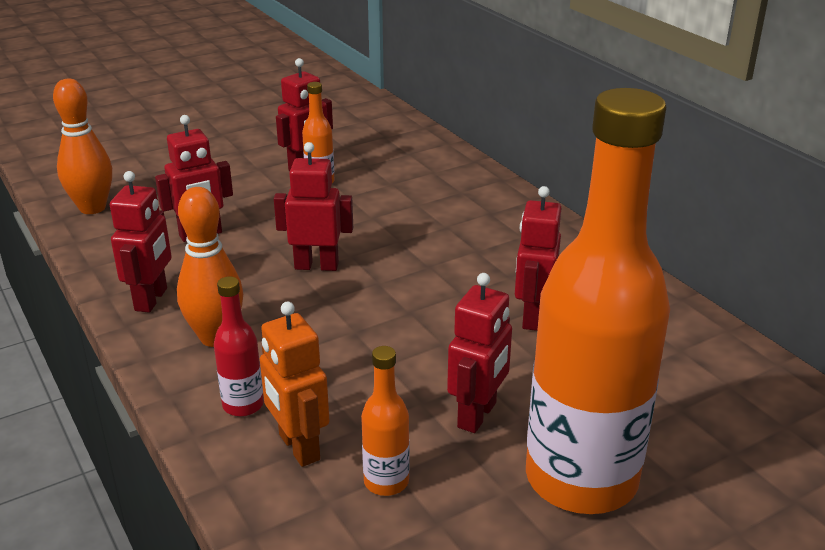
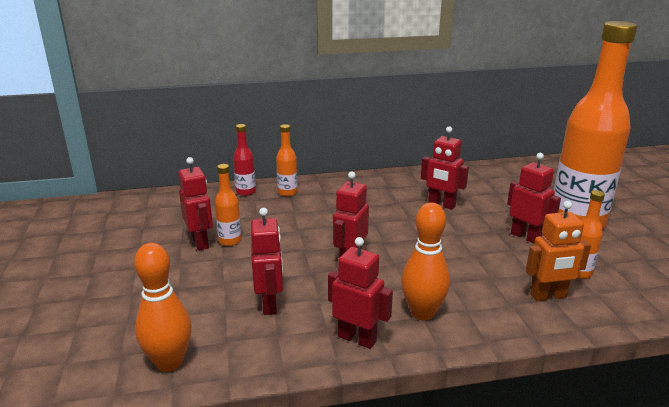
camera: 70 degrees left, 5 degrees down
(243, 405) = (504, 311): red bottle -> red bottle (246, 192)
(469, 188) = (287, 192): none -> orange bottle

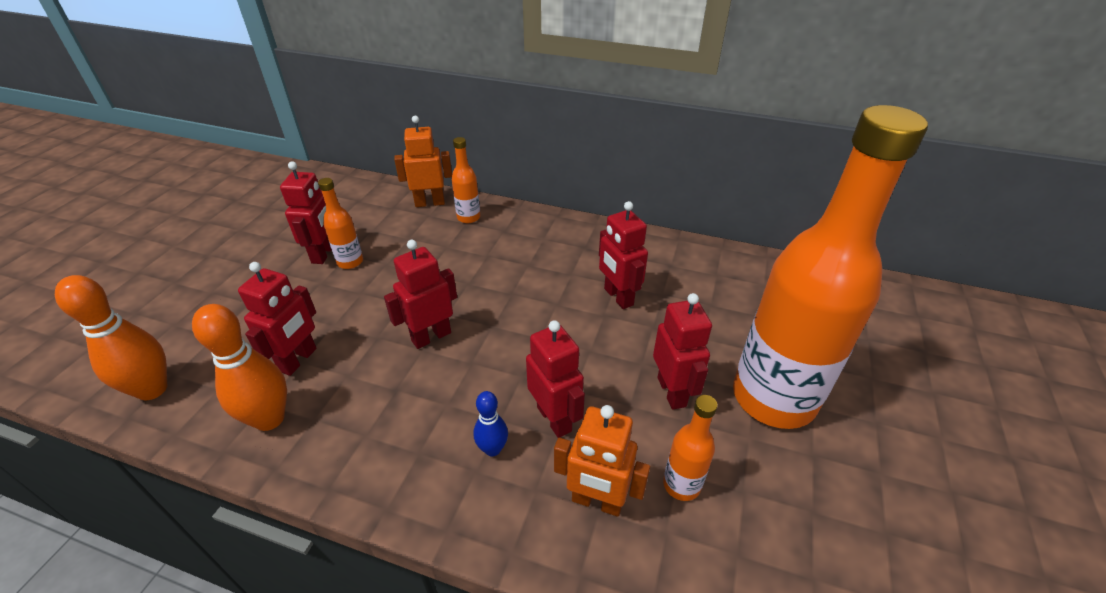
camera: 30 degrees right, 15 degrees up
(246, 192) = (430, 203): red bottle -> orange robot
(357, 338) = (324, 448): red robot -> red robot (554, 419)
(422, 313) = (424, 449): orange bowling pin -> orange bowling pin (269, 419)
(463, 297) = (492, 449): none -> blue bowling pin

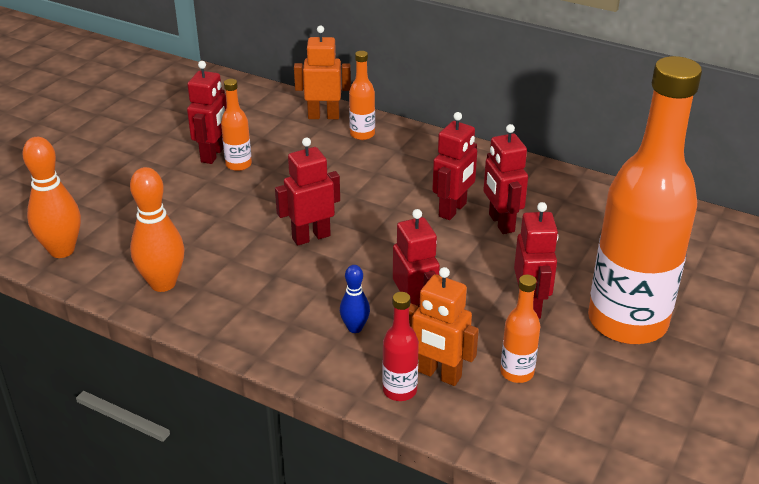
camera: 10 degrees right, 5 degrees down
(298, 360) = (188, 242): red robot -> red robot (453, 210)
(557, 534) = (399, 390): none -> red bottle

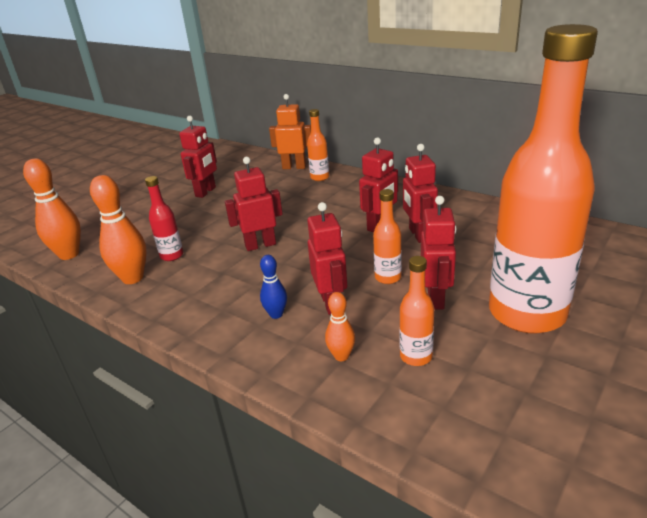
camera: 10 degrees right, 5 degrees down
(238, 165) = (222, 198): orange bottle -> orange bottle (388, 277)
(399, 390) = (302, 370): red bottle -> red bottle (172, 255)
(438, 374) = (341, 356): orange robot -> orange bowling pin

